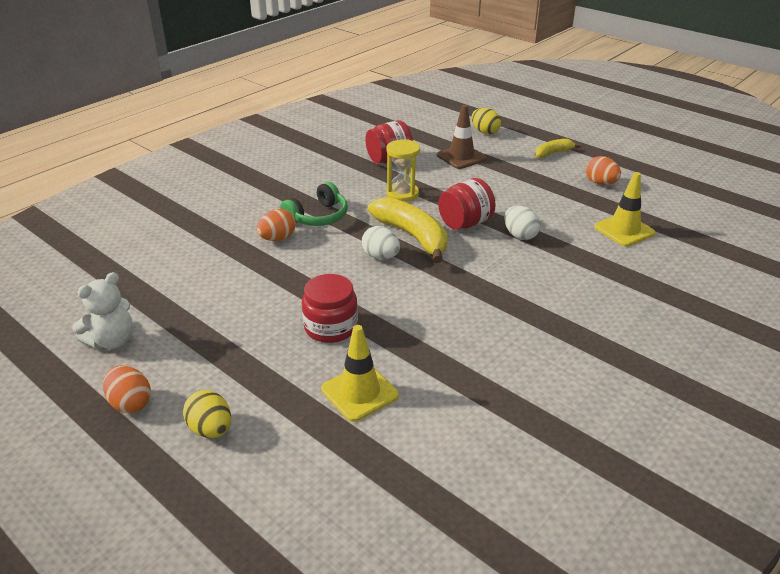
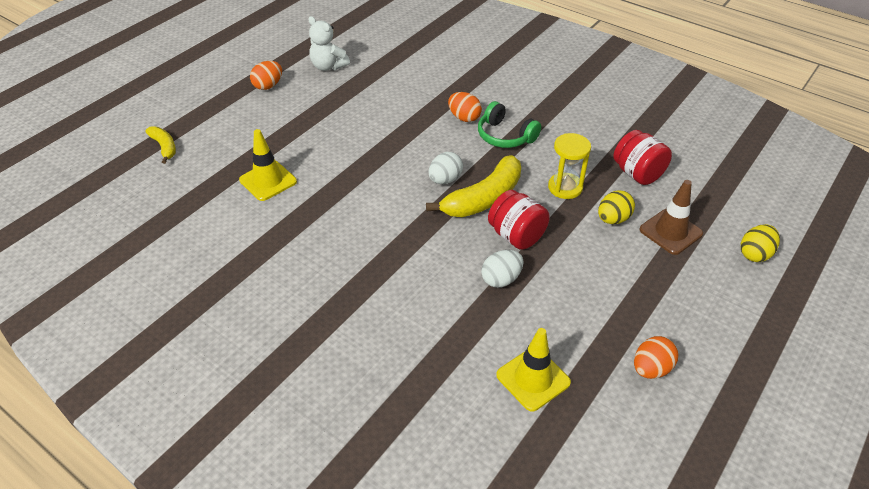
camera: 85 degrees right, 10 degrees up
(211, 429) = (241, 120): yellow egg -> yellow egg (613, 219)
(331, 327) = (343, 160): red jar -> none
(552, 153) = (721, 322): yellow banana -> yellow banana (164, 147)

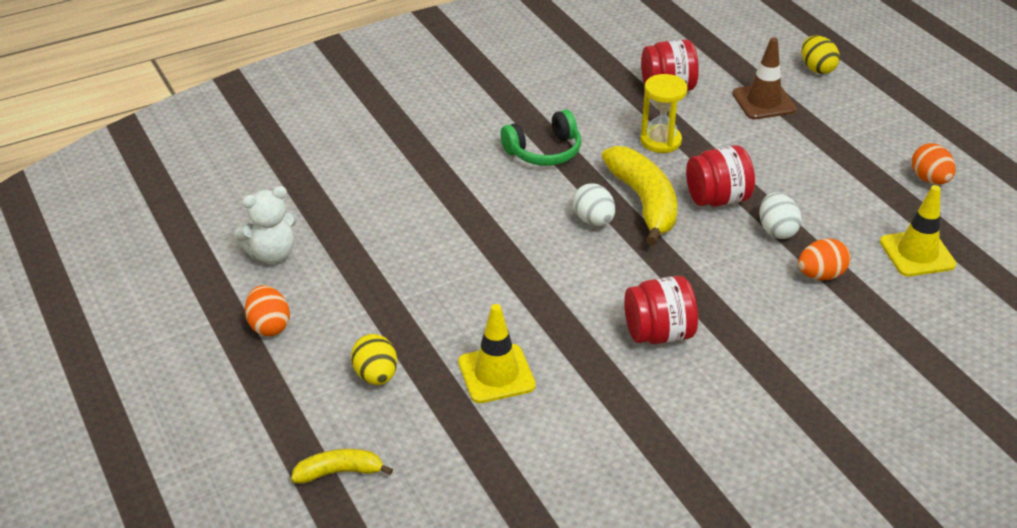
camera: 65 degrees left, 5 degrees down
(343, 243) = (658, 333): none -> red jar
(464, 118) = (486, 170): orange egg -> orange egg (820, 275)
(613, 219) = (727, 128): yellow egg -> yellow egg (376, 375)

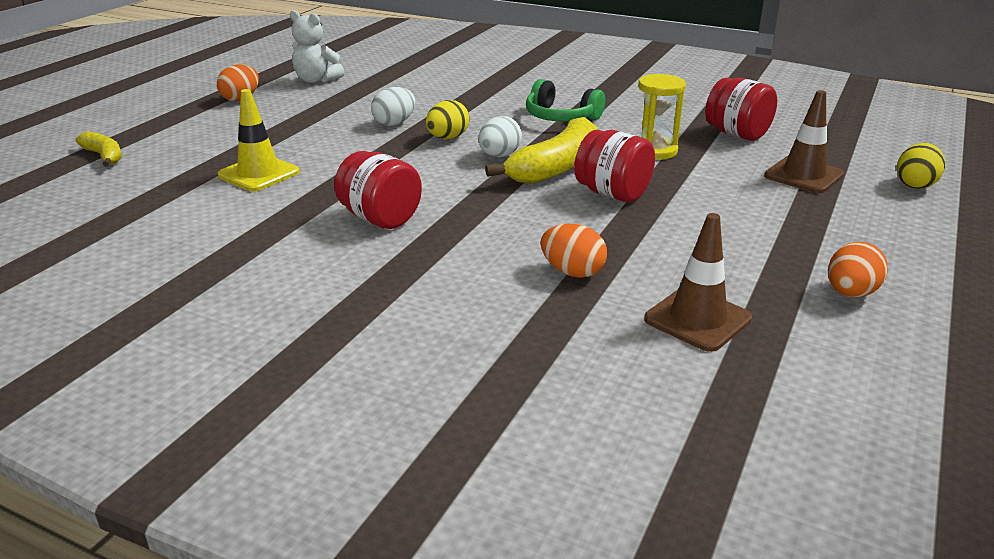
camera: 55 degrees right, 10 degrees down
(376, 375) = (218, 139): yellow egg -> yellow egg (447, 138)
(776, 230) = (610, 232): white egg -> white egg (394, 123)
(917, 253) = (697, 319): yellow traffic cone -> brown traffic cone

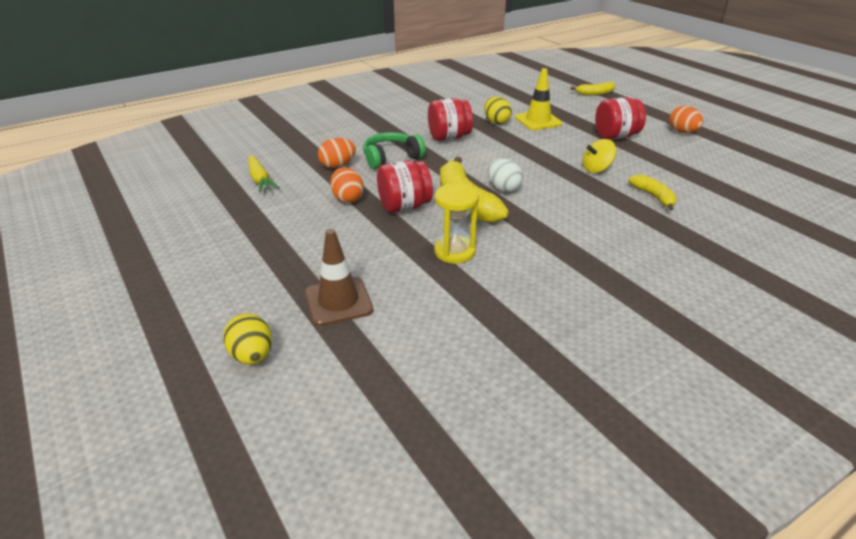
camera: 120 degrees right, 5 degrees up
(316, 80) = (721, 161): white teddy bear -> none
(394, 123) = (596, 169): white egg -> yellow spinning top
(434, 96) = (653, 197): none -> yellow banana
(447, 138) = (552, 180): yellow egg -> yellow egg (496, 122)
(561, 117) = (564, 236): green headphones -> green headphones (391, 158)
(697, 319) = (260, 180): brown traffic cone -> yellow carrot
(737, 134) = (450, 314): red jar -> red jar (616, 136)
(850, 293) = (209, 229): orange egg -> orange egg (347, 198)

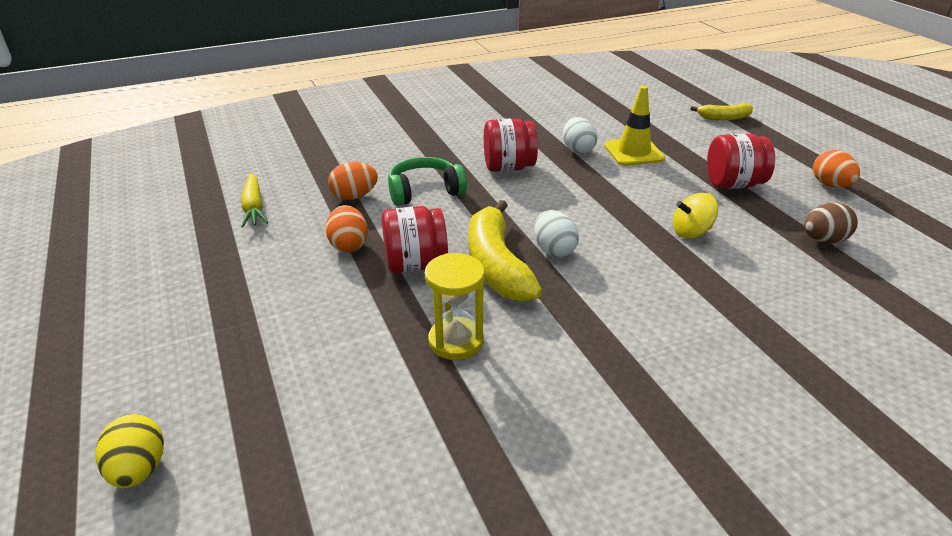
camera: 10 degrees right, 0 degrees up
(338, 301) = (278, 400): brown traffic cone -> none
(496, 122) = (577, 150): yellow egg -> white egg
(653, 197) = (760, 284): yellow banana -> none
(688, 166) = (823, 240): none -> brown egg

